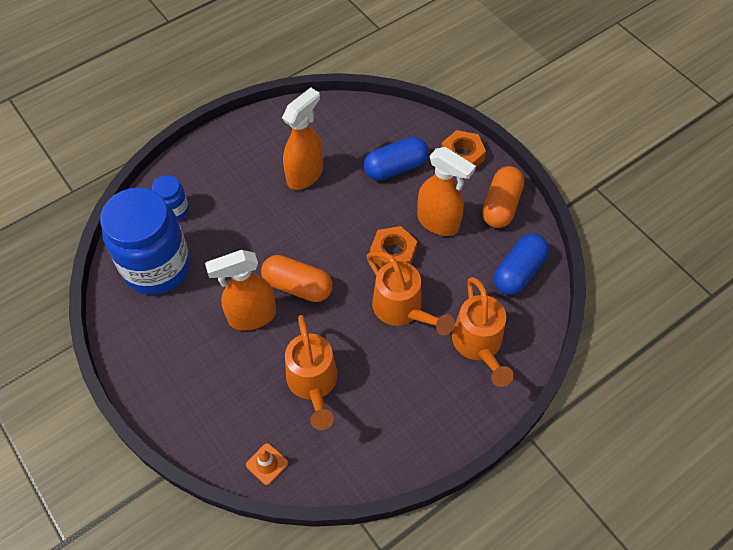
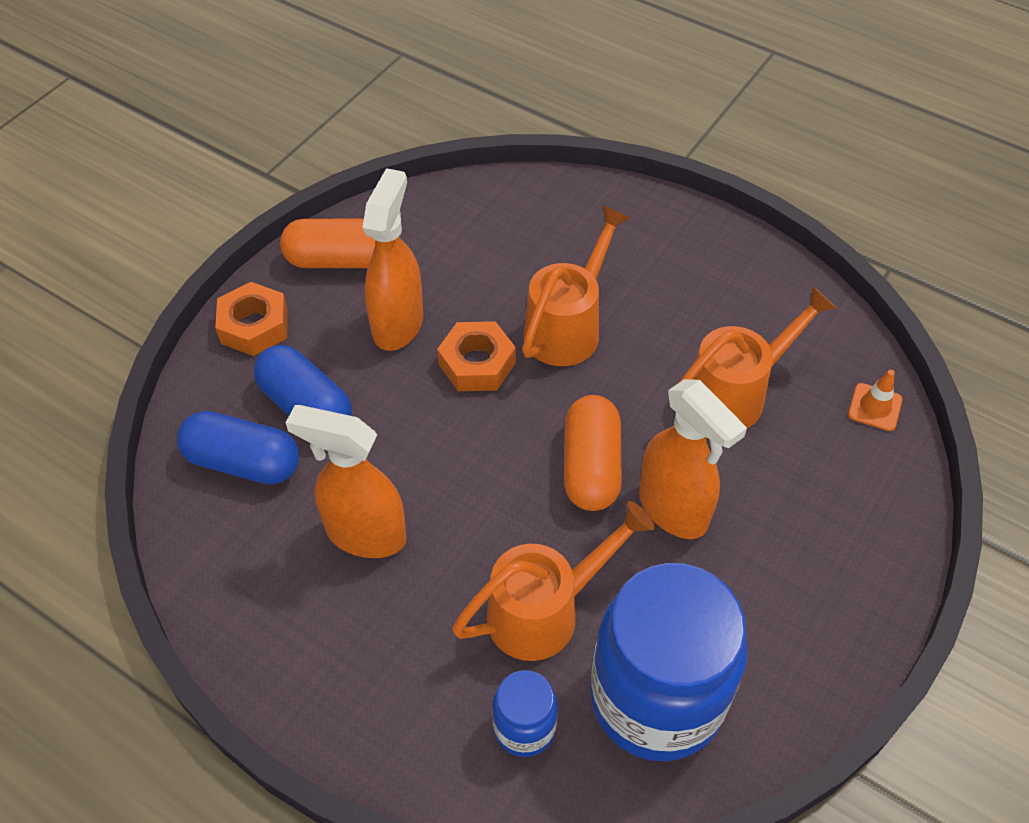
camera: 110 degrees left, 5 degrees down
(479, 345) = (580, 235): orange watering can -> orange watering can (544, 611)
(518, 272) = (448, 219): blue capsule -> blue capsule (243, 462)

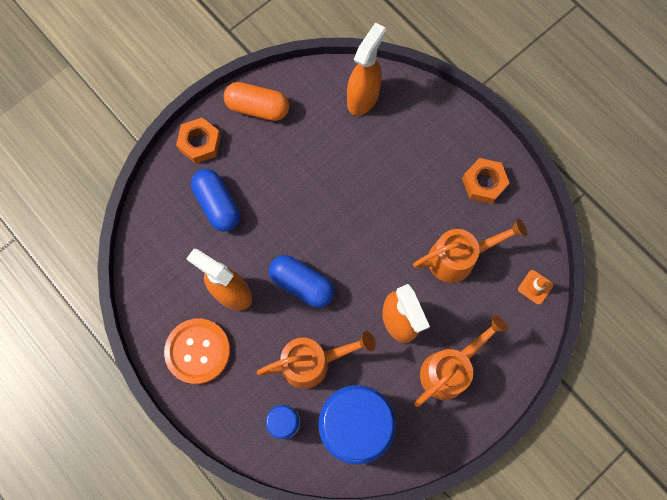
camera: 15 degrees right, 20 degrees up
(243, 462) = (177, 232): blue capsule -> blue capsule (302, 284)
(327, 645) = (198, 351): none -> orange button
(398, 324) = (281, 162): orange spray bottle -> orange spray bottle (363, 98)
(477, 363) = (318, 200): orange nut -> orange nut (484, 183)
(568, 327) = (377, 189): orange watering can -> orange watering can (449, 369)
(591, 467) = (362, 283): orange capsule -> none

